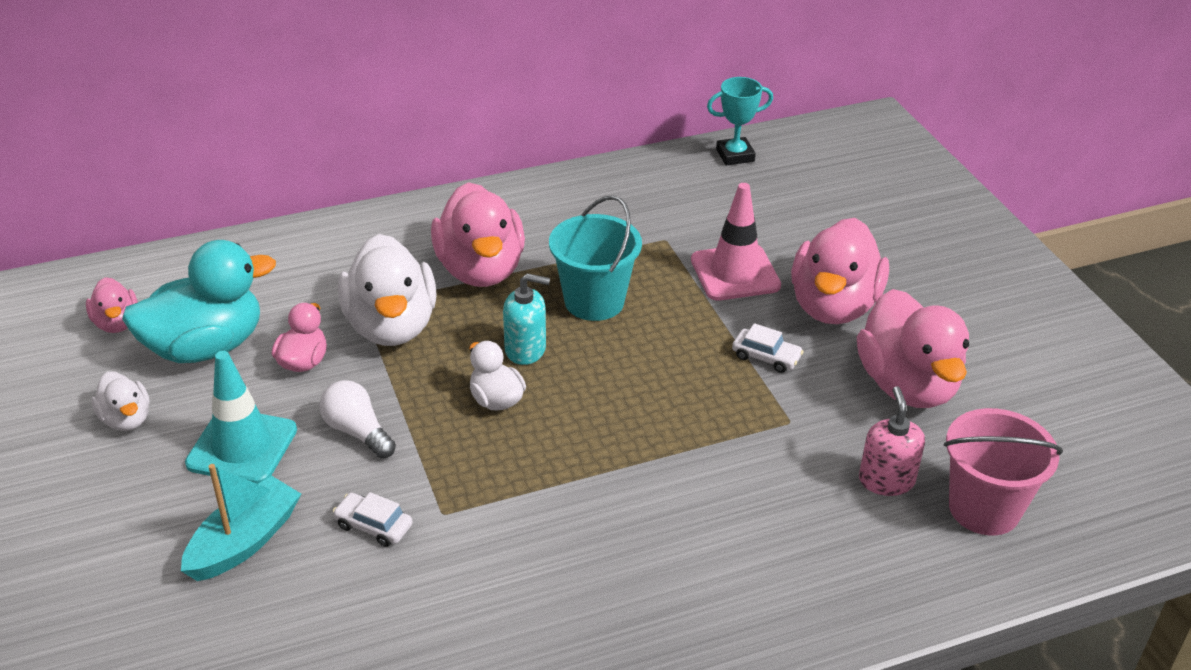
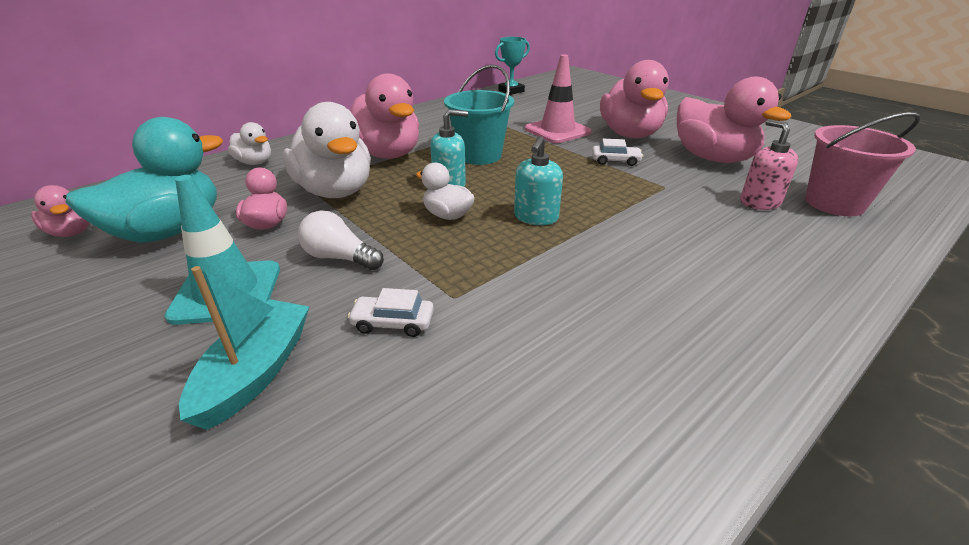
camera: 20 degrees left, 5 degrees down
(126, 419) = (89, 298): white duck -> white duck (255, 162)
(592, 430) = (536, 217): none -> turquoise soap dispenser

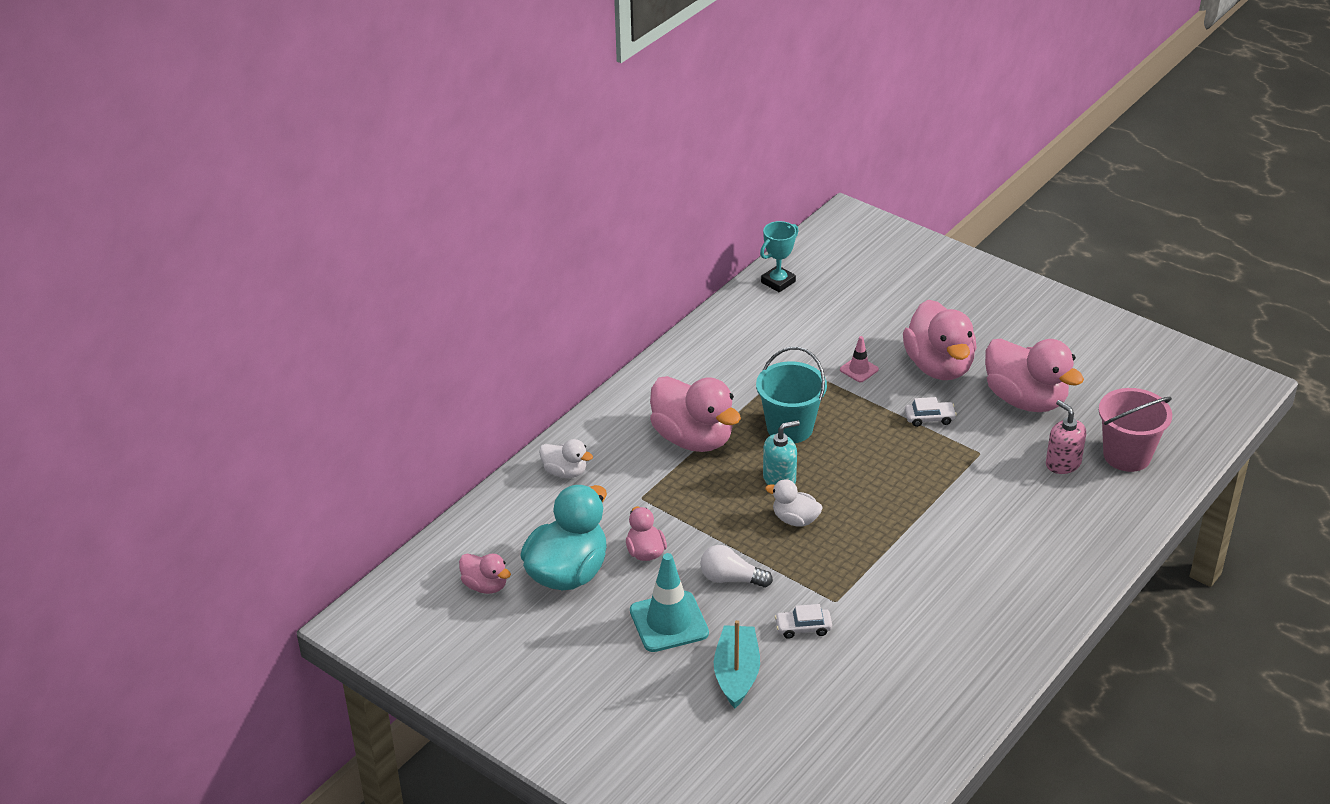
camera: 10 degrees left, 5 degrees up
(335, 191) = (676, 503): white duck -> none
(536, 217) = (872, 511): turquoise soap dispenser -> none
(557, 131) = (859, 369): pink traffic cone -> pink traffic cone, size x0.52

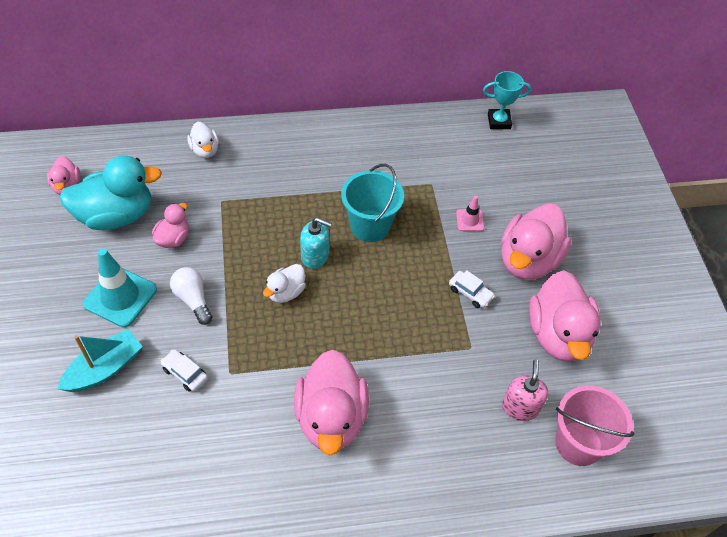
camera: 40 degrees right, 15 degrees up
(693, 438) = (303, 186): pink duck -> pink duck (331, 418)
(795, 519) = (286, 292): white duck -> white duck turned 120 degrees counterclockwise

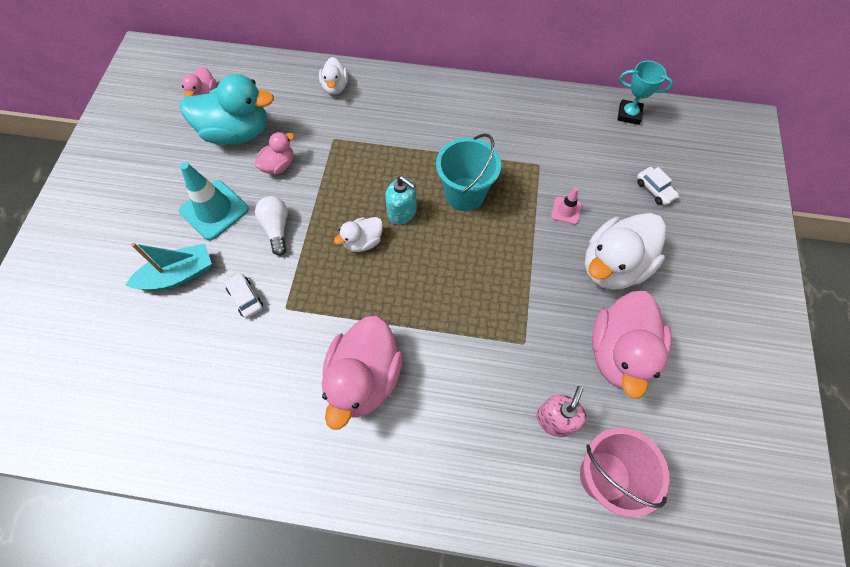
camera: 20 degrees right, 10 degrees up
(470, 293) = (542, 286): white car -> white car (655, 189)
(528, 260) = (613, 266): pink duck -> white duck

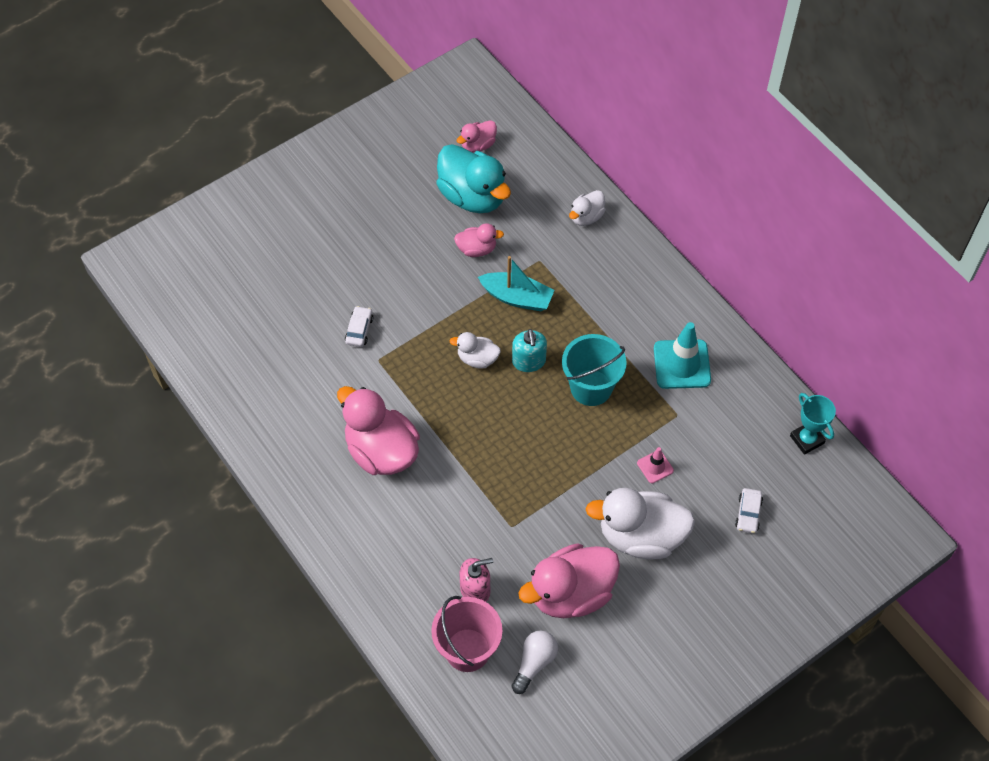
camera: 45 degrees right, 5 degrees down
(178, 275) = (331, 276): turquoise boat -> turquoise boat (517, 298)
(214, 210) = (398, 247): turquoise traffic cone -> turquoise traffic cone (682, 364)
(276, 228) = (428, 297): white light bulb -> white light bulb (534, 663)
(364, 378) = (381, 451): pink duck -> pink duck turned 75 degrees clockwise

